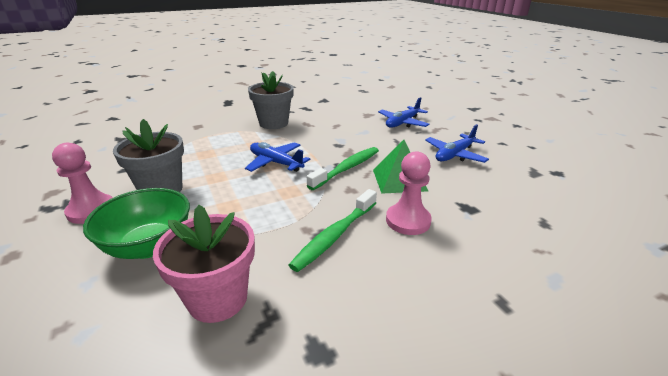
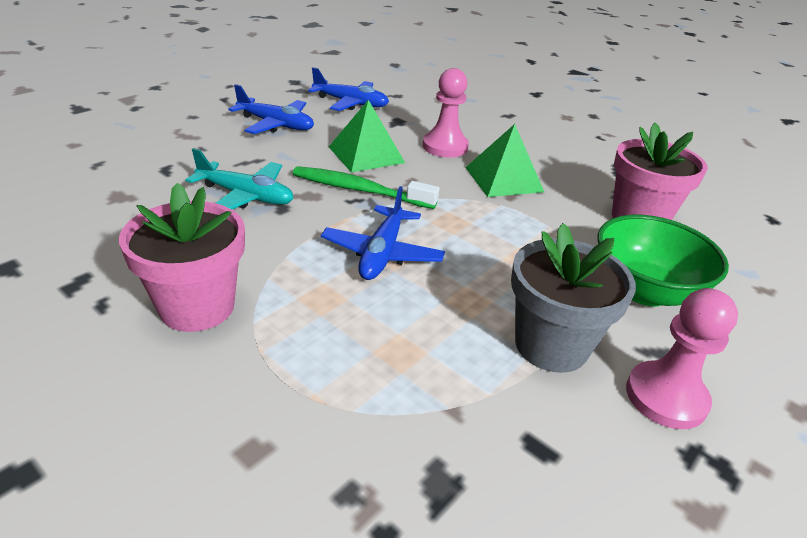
camera: 115 degrees left, 5 degrees up
(273, 123) = (197, 307): grey flower pot -> pink flower pot
(335, 235) = (504, 179): green toothbrush -> green pyramid
(355, 138) = (246, 196): none -> turquoise plane
(402, 123) = (163, 161): blue plane -> blue plane (351, 103)

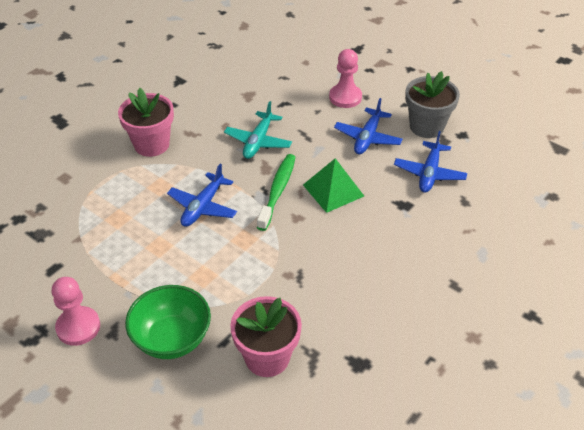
camera: 90 degrees right, 10 degrees up
(382, 253) = (203, 207): blue plane -> blue plane turned 75 degrees counterclockwise
(445, 147) = (363, 236): pink pawn -> pink pawn (345, 97)
(504, 179) = (314, 272): green pyramid -> none
(551, 345) = (120, 281): grey flower pot -> grey flower pot (426, 126)

